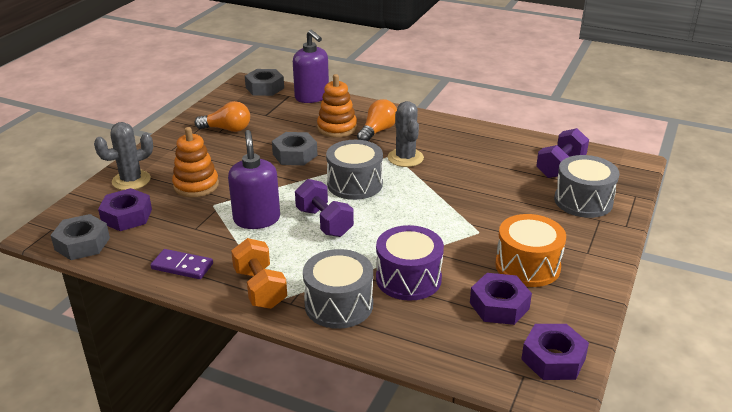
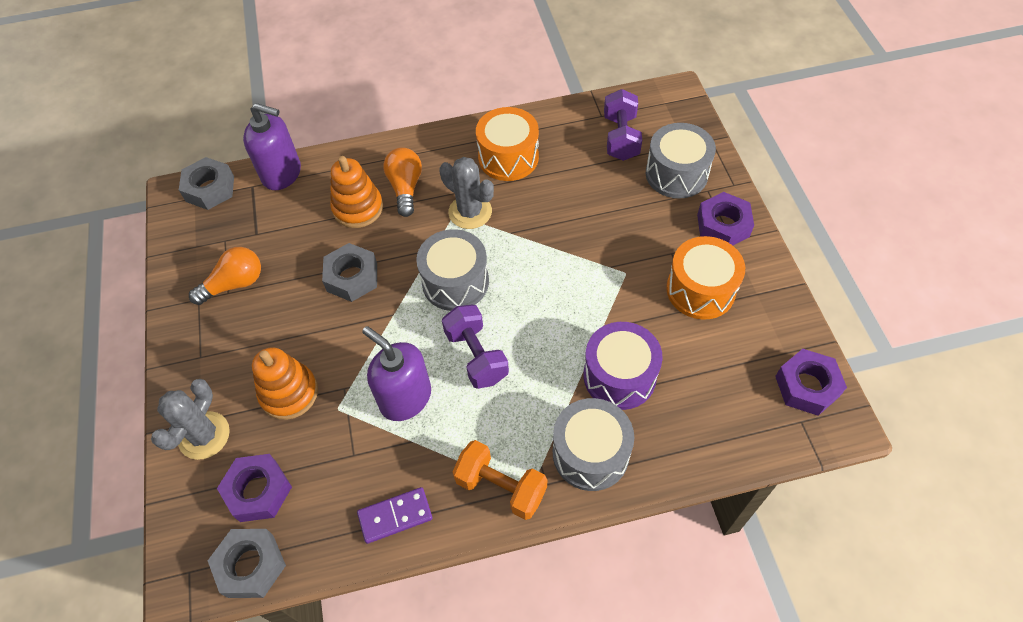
camera: 35 degrees left, 25 degrees up
(324, 222) = (476, 356): purple dumbbell -> purple dumbbell turned 45 degrees clockwise
(464, 144) = (508, 157): none -> orange drum
(499, 305) = (719, 355): purple nut -> purple nut (723, 225)

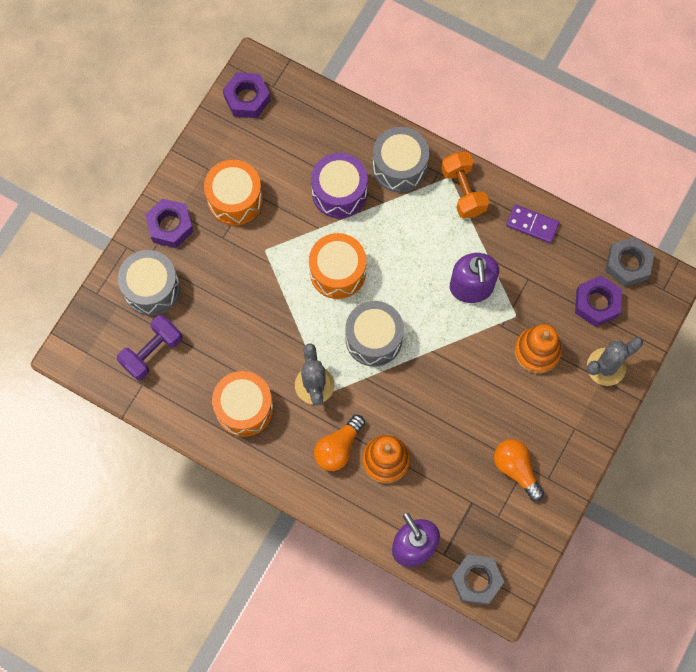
camera: 140 degrees left, 15 degrees up
(234, 284) = (516, 469): orange light bulb -> orange light bulb turned 45 degrees clockwise
(352, 277) = (435, 403): grey nut -> none
(476, 356) = (407, 277): purple dumbbell -> none
(543, 307) = (337, 272): none -> orange drum

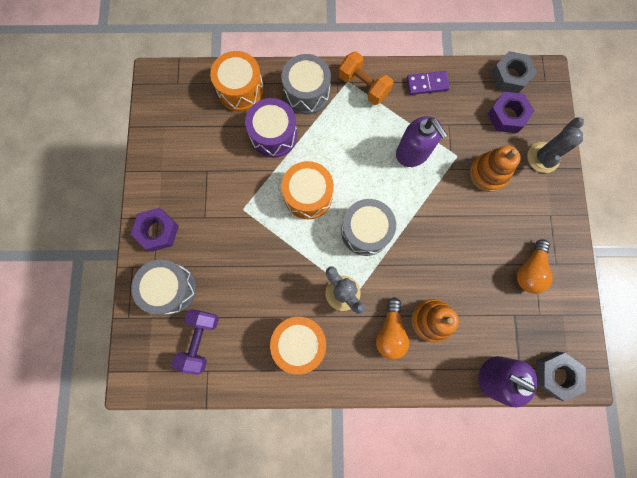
camera: 30 degrees left, 5 degrees up
(235, 199) = (197, 183): orange drum -> orange drum (240, 90)
(247, 98) = (162, 102): purple nut -> none
(516, 469) = (529, 270): orange light bulb -> orange light bulb turned 90 degrees counterclockwise

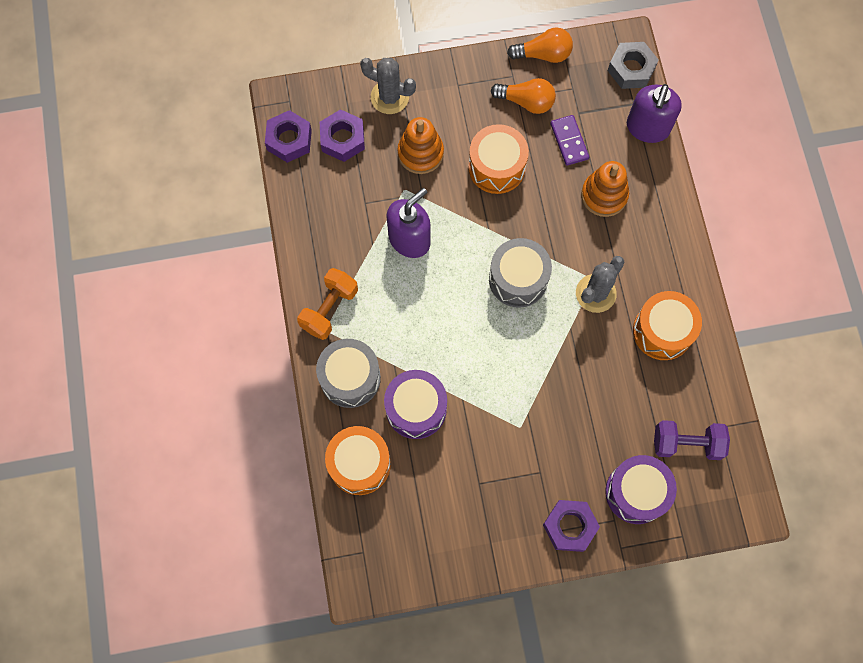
camera: 100 degrees left, 5 degrees down
(171, 289) = (636, 492): grey drum -> purple drum
(308, 195) = (487, 352): orange drum -> orange drum (496, 167)
(390, 331) = (626, 236): orange light bulb -> orange light bulb (543, 54)
(427, 84) = (314, 234): purple domino -> purple domino (569, 141)
(510, 76) = (289, 140): grey nut -> purple nut

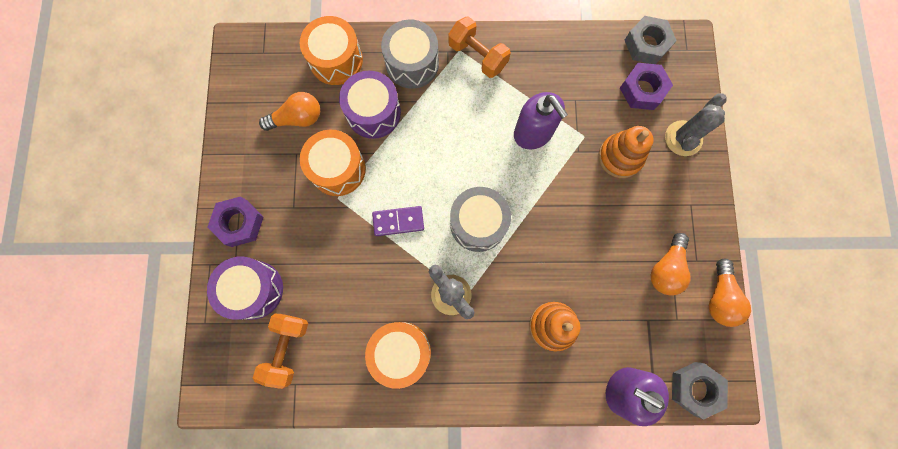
camera: 100 degrees right, 5 degrees up
(289, 140) = (646, 44): purple nut -> grey nut
(438, 492) = (297, 118): none -> orange light bulb
(496, 167) = (597, 225): orange drum -> orange drum (338, 169)
(569, 141) = (617, 303): purple domino -> purple domino (398, 221)
(687, 443) = (287, 349): purple dumbbell -> orange dumbbell

